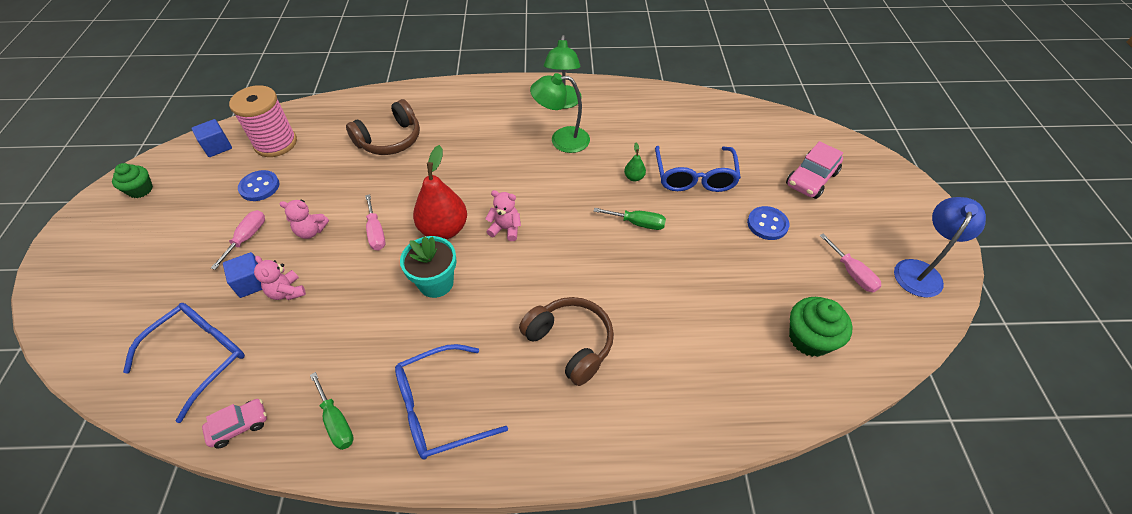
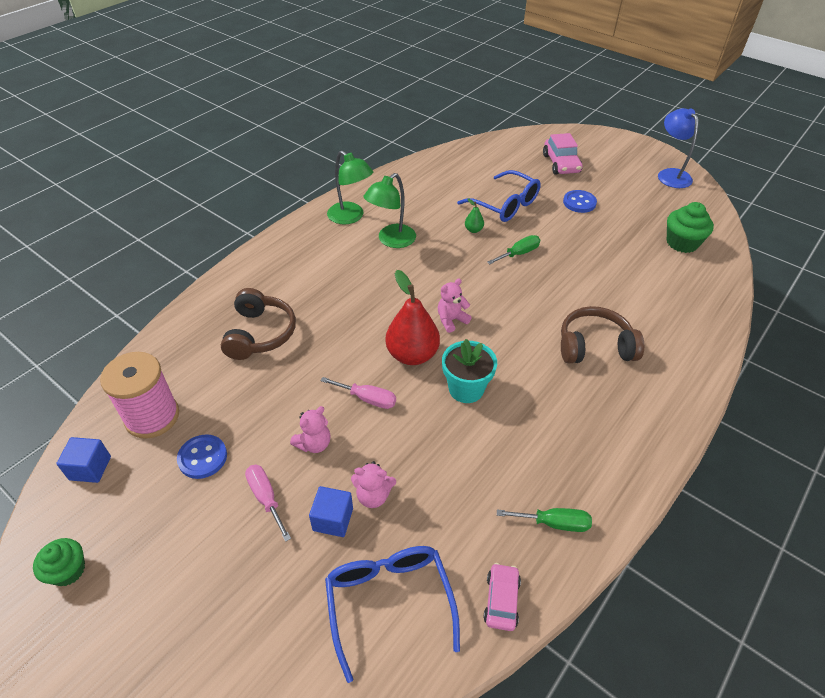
camera: 50 degrees left, 5 degrees down
(439, 409) = (593, 449): blue glasses -> none
(852, 273) = (649, 197): pink screwdriver -> none

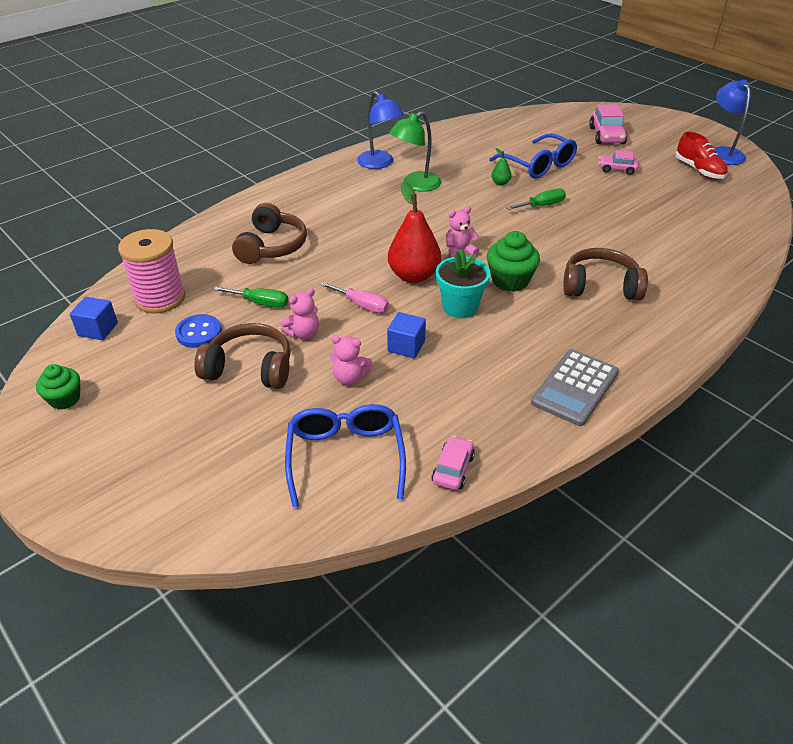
camera: 10 degrees right, 5 degrees down
(266, 498) = (249, 368): pink screwdriver -> brown headphones
(333, 519) = (308, 391): blue cube -> blue cube (406, 346)
(351, 217) = (380, 163): green lamp -> blue lamp
(554, 523) = (520, 418): green screwdriver -> green screwdriver (260, 303)
(579, 203) = (617, 169): blue button -> pink car
(598, 476) = (575, 387): none -> grey calculator
(653, 197) = (699, 170): none -> red shoe
(682, 243) = (718, 211): green cupcake -> green cupcake (510, 280)

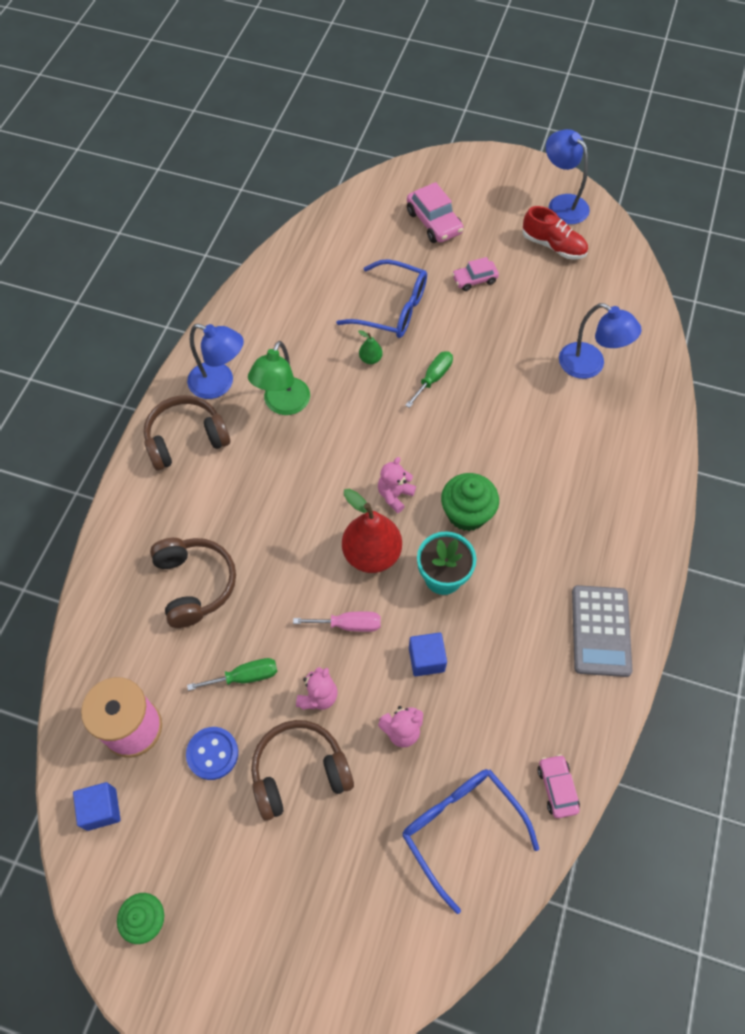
camera: 30 degrees left, 20 degrees up
(600, 286) = (552, 479): brown headphones -> brown headphones (186, 439)
(684, 237) = (590, 366): none -> blue lamp

